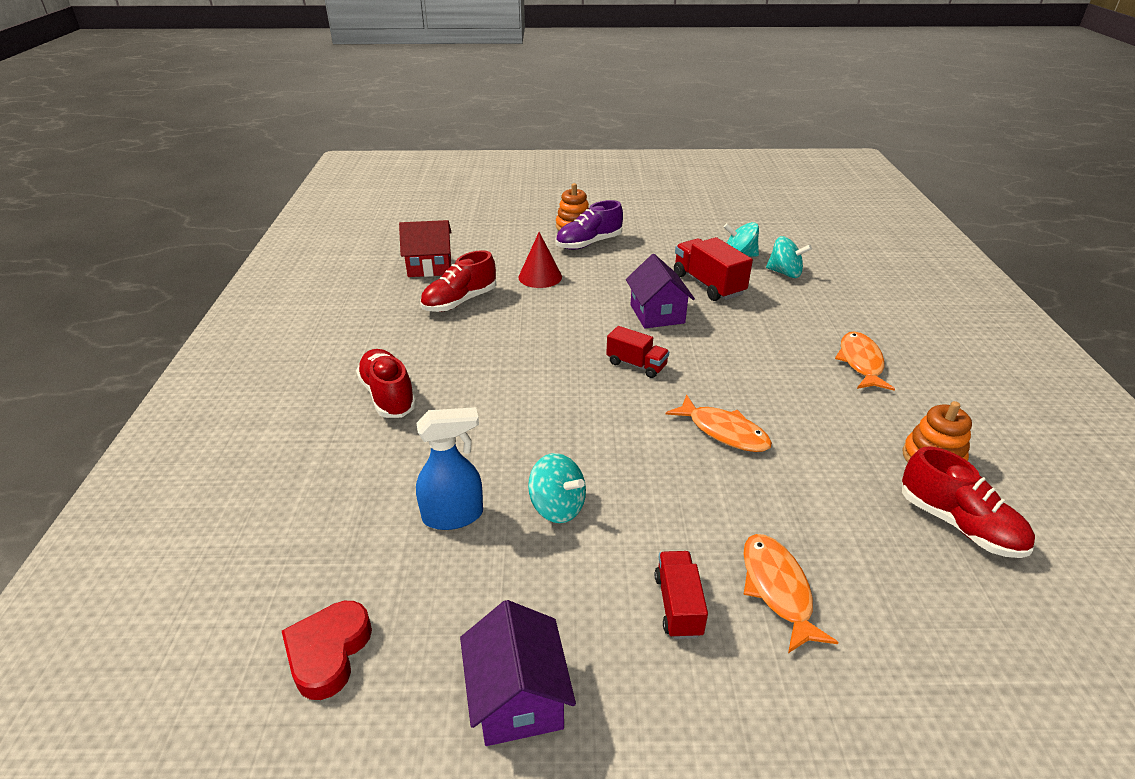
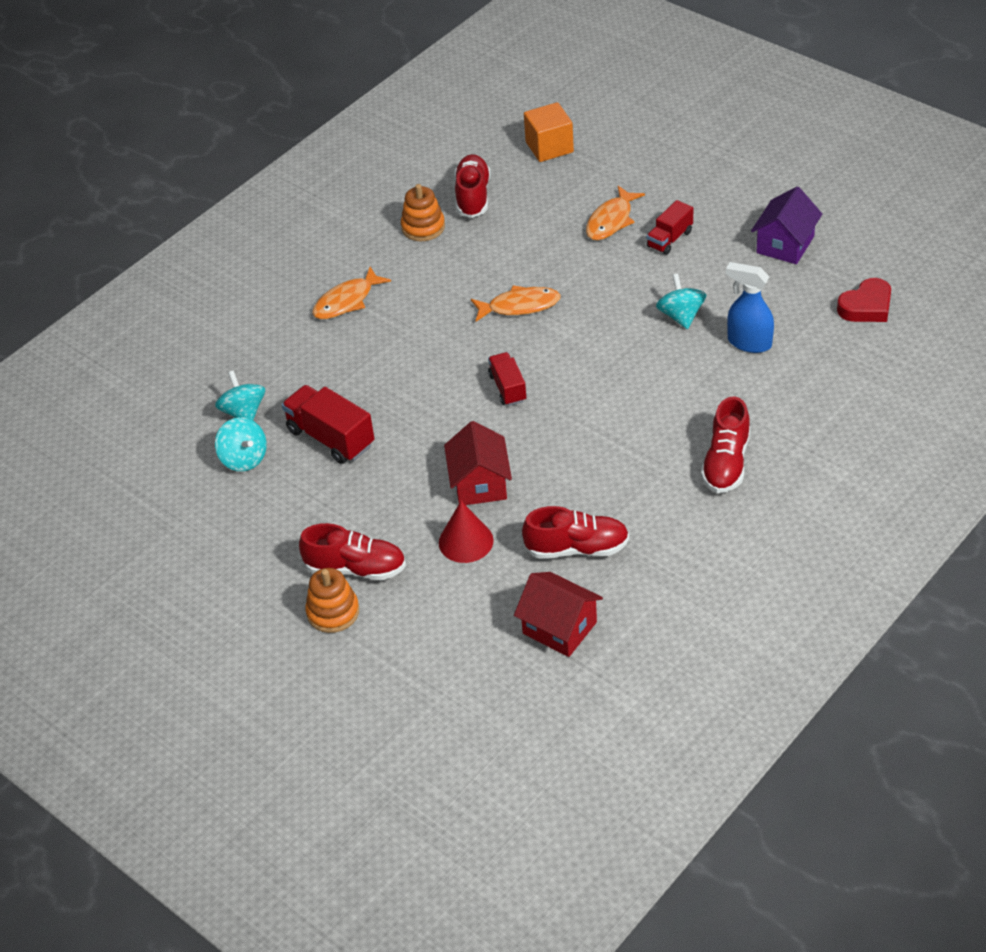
camera: 135 degrees left, 10 degrees up
(572, 304) = (480, 483): none -> red house
(589, 243) = (356, 568): purple shoe -> red shoe
(657, 314) = (423, 429): purple house -> none
(708, 285) = (331, 438): red truck -> red truck turned 120 degrees clockwise
(723, 431) = (519, 306): orange fish -> orange fish turned 90 degrees clockwise
(1020, 669) = (549, 147): none -> orange cube

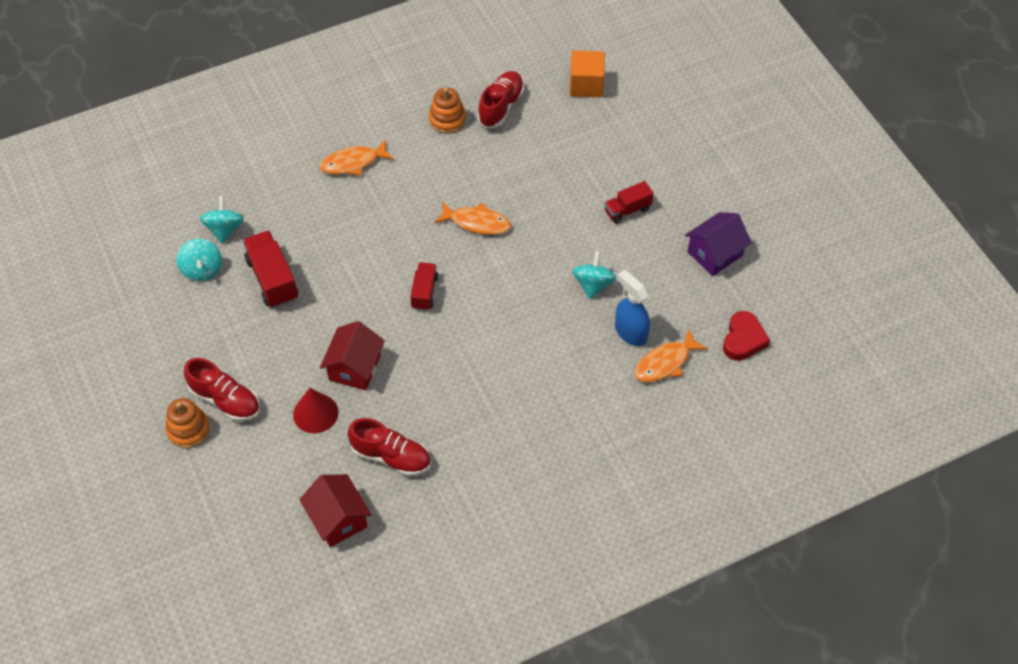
camera: 20 degrees right, 10 degrees up
(611, 220) = (593, 173): orange fish -> orange fish (665, 363)
(726, 463) = (546, 433): red shoe -> none
(866, 306) = (743, 339): red heart -> red heart turned 60 degrees counterclockwise

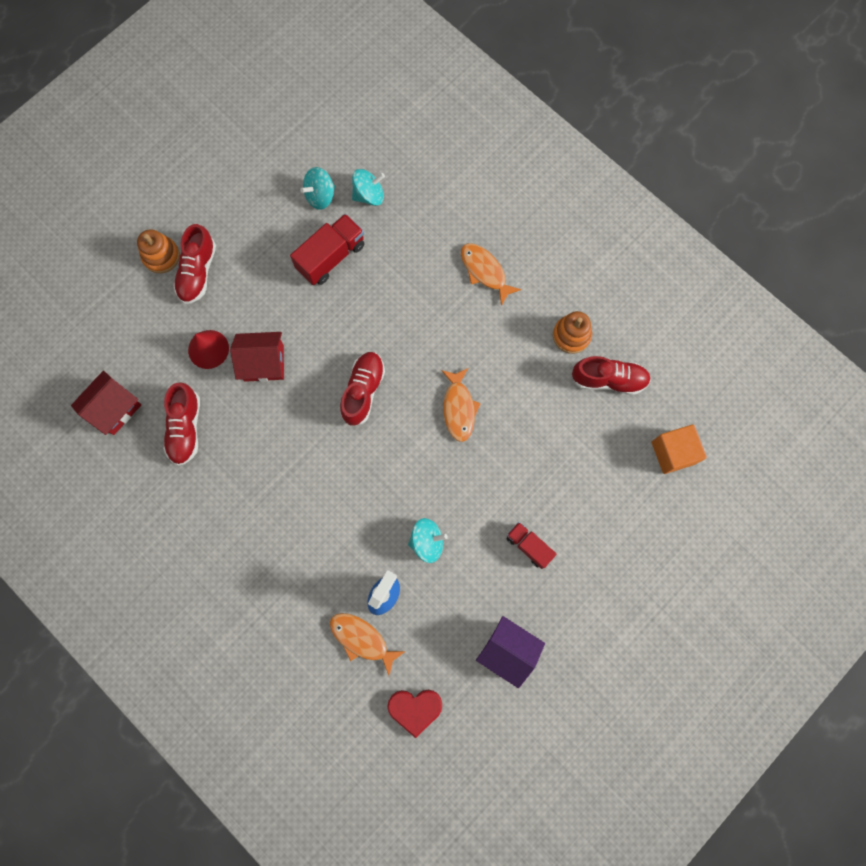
camera: 70 degrees right, 20 degrees up
(424, 292) = (363, 391): red truck -> red shoe

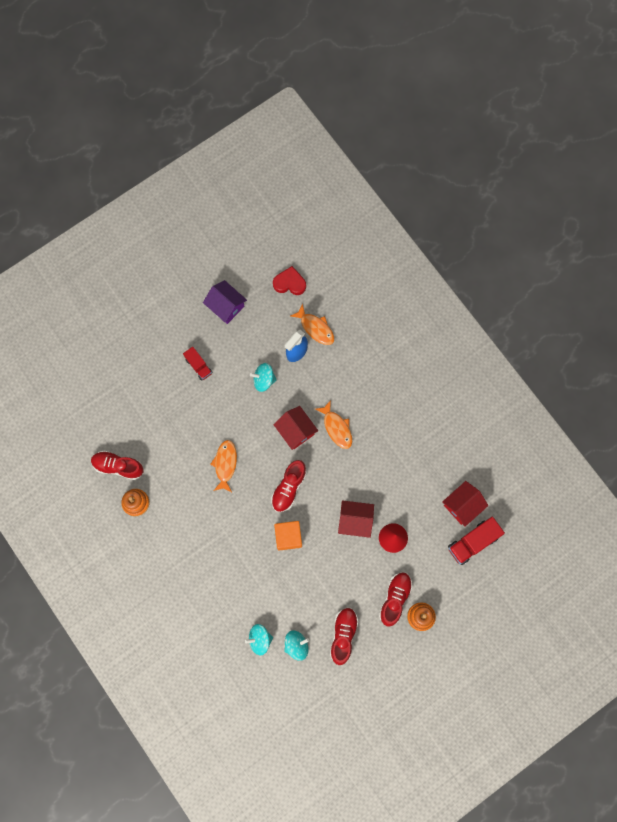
camera: 170 degrees left, 0 degrees up
(186, 428) = (414, 483): red shoe -> red shoe (343, 635)
(331, 257) = (296, 593): red truck -> red truck (473, 542)
(366, 473) = (296, 431): none -> red house
(485, 271) = (186, 562): orange fish -> orange fish (336, 428)
(673, 453) = (89, 409): orange cube -> orange cube (288, 536)

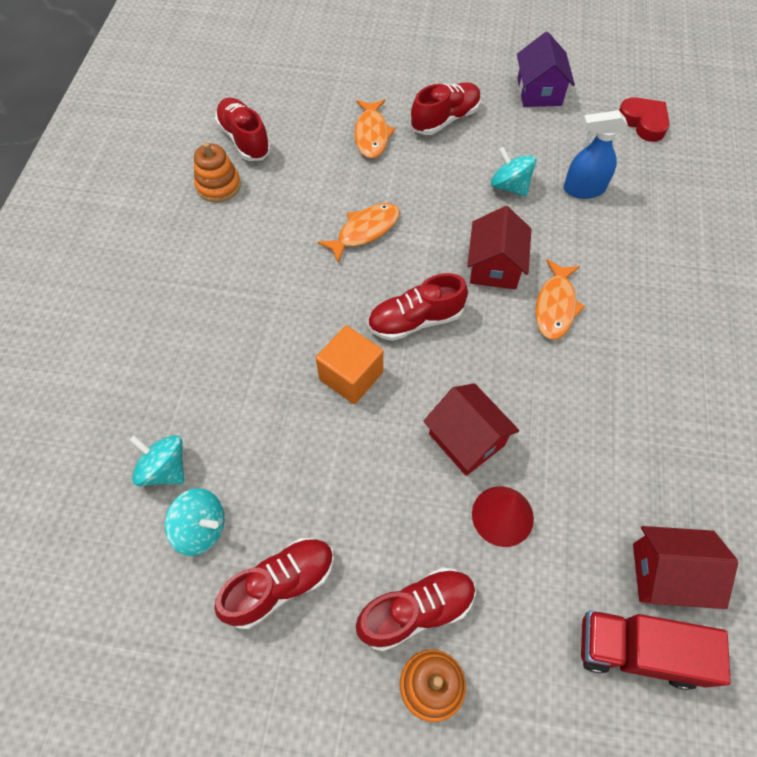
camera: 45 degrees right, 15 degrees down
(198, 366) = (445, 119): red truck -> red shoe
(315, 328) = (634, 184): orange fish -> orange fish (371, 134)

